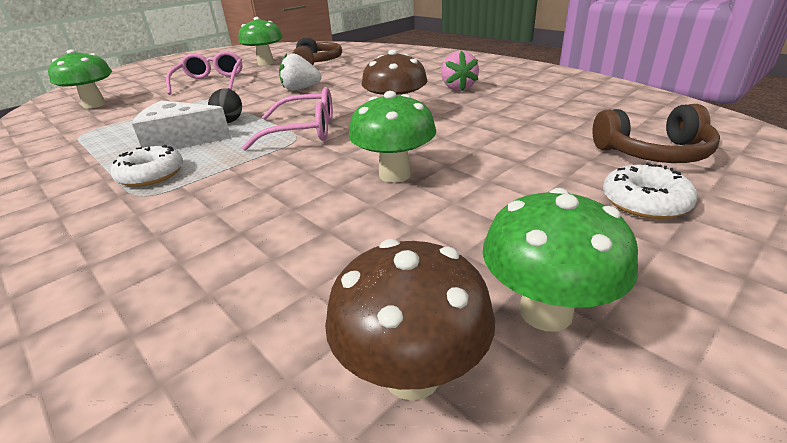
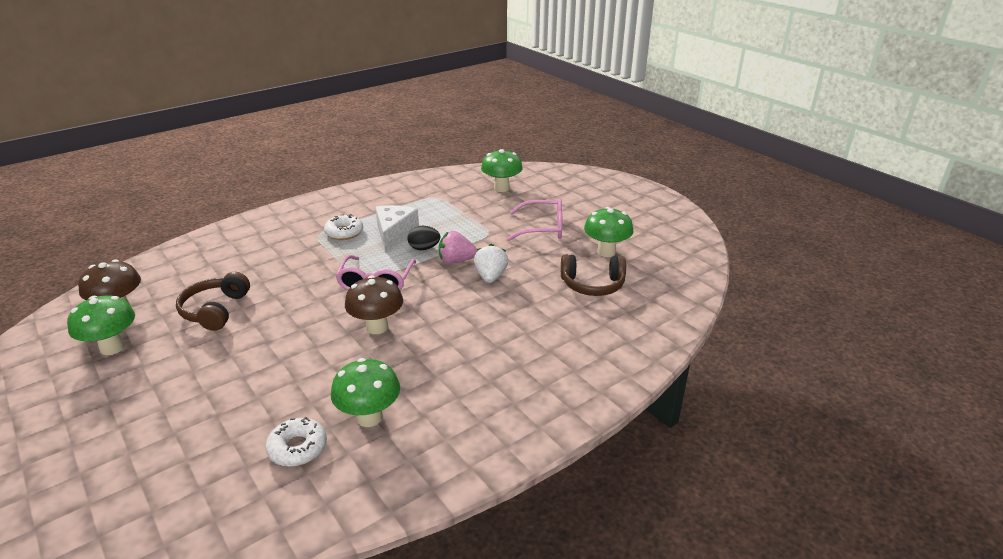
camera: 95 degrees right, 0 degrees up
(394, 174) = (271, 318): green mushroom -> green mushroom (369, 417)
(458, 88) = (435, 376): pink strawberry -> pink strawberry (456, 261)
(644, 202) = (147, 415): white donut -> white donut (298, 448)
(653, 153) = (196, 454): brown headphones -> brown headphones (215, 310)

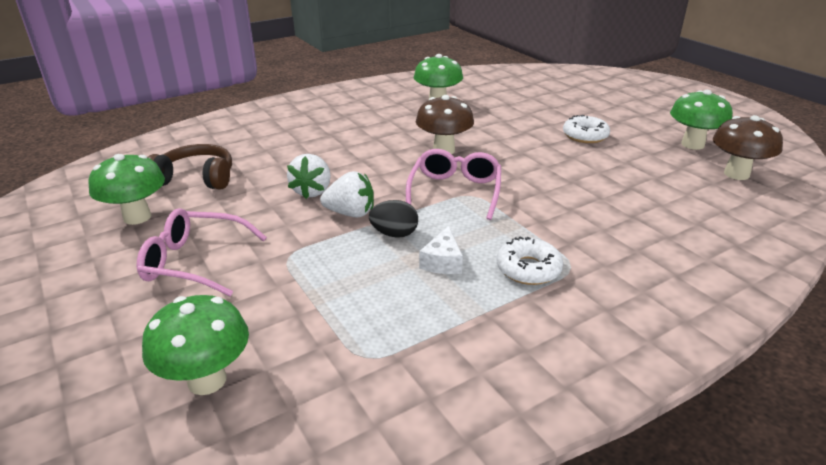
camera: 175 degrees left, 0 degrees up
(215, 310) = (626, 170): brown headphones -> none
(298, 448) = (482, 93): white donut -> white donut (585, 136)
(394, 234) = (442, 262): white cheese -> white cheese, size x0.59
(456, 261) = (350, 213): pink strawberry -> white strawberry

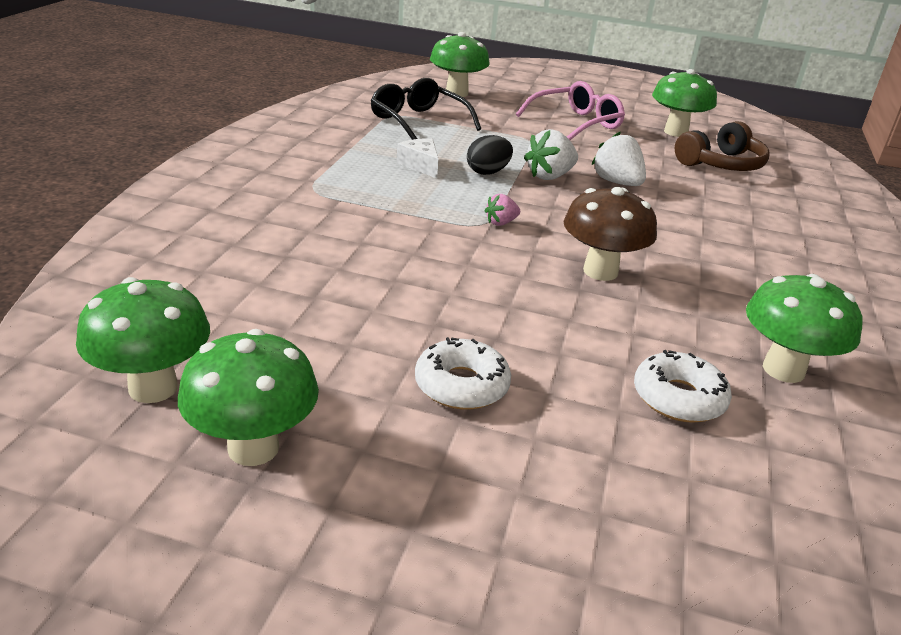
camera: 135 degrees right, 0 degrees up
(354, 331) = (418, 122): none -> black glasses
(455, 191) = (501, 223): pink glasses -> pink strawberry
(528, 269) = (348, 179): white donut -> white donut (678, 398)
(736, 174) = (153, 388): brown mushroom -> green mushroom

